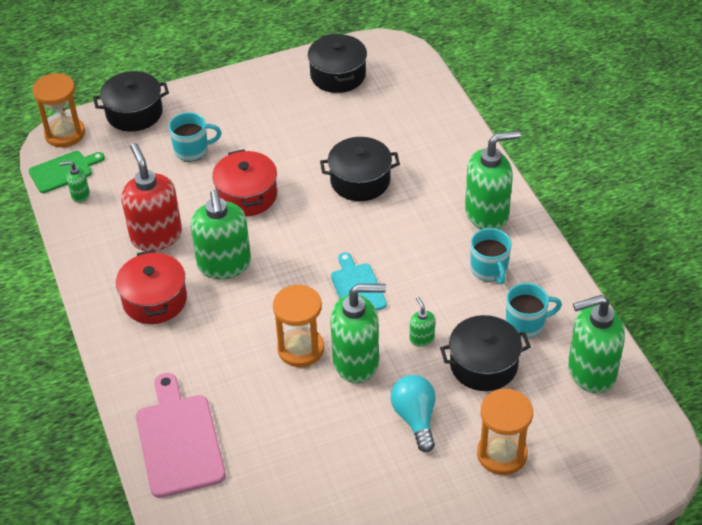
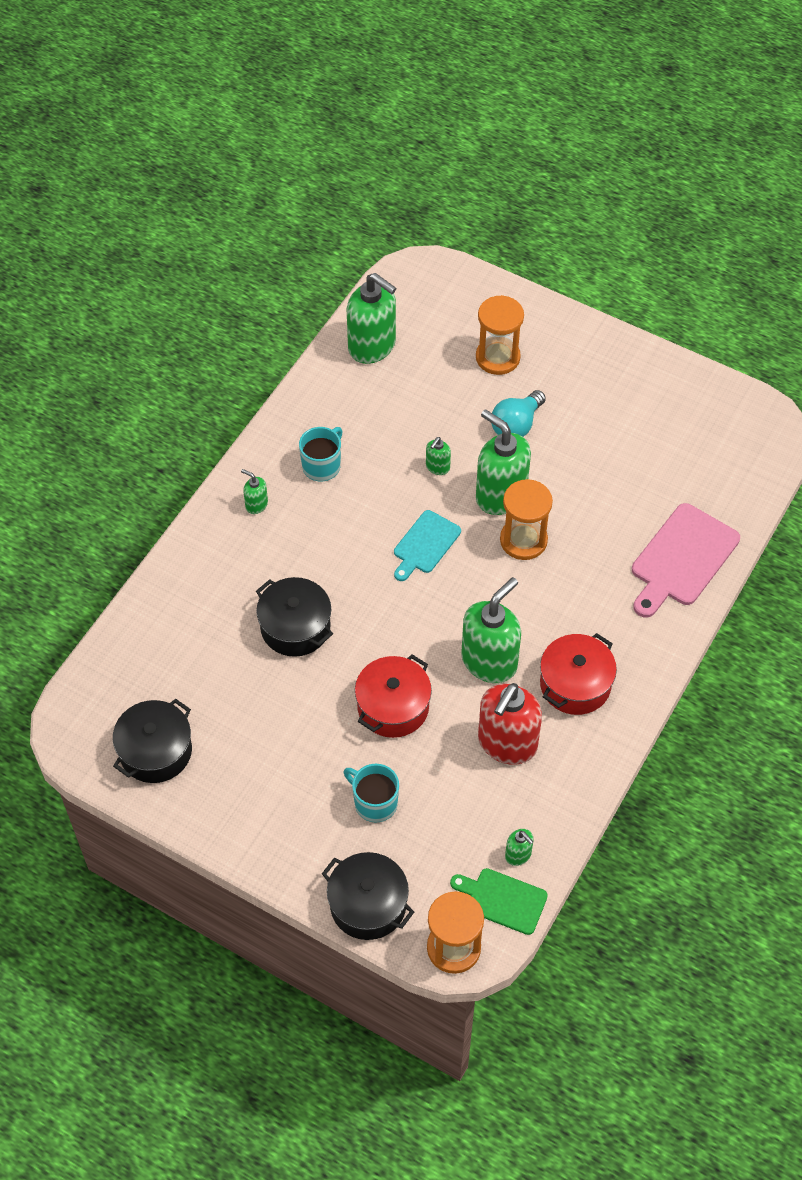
camera: 130 degrees left, 10 degrees up
(483, 365) = (426, 413): black pot -> none
(487, 214) = (256, 504): green soap dispenser -> green soap dispenser, size x0.45
(526, 324) = (360, 409): turquoise mug -> none

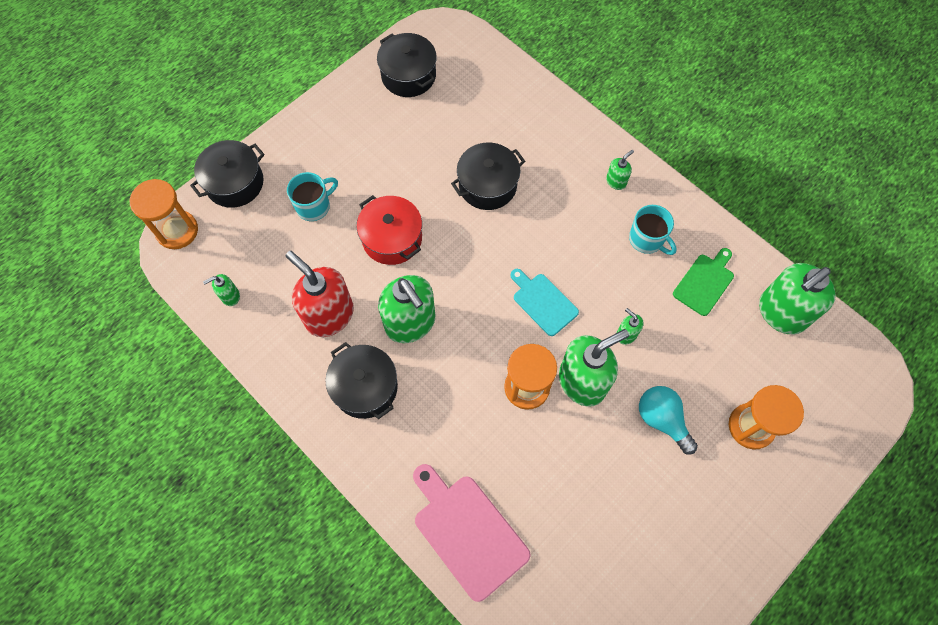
camera: 105 degrees right, 10 degrees up
(503, 900) = (198, 274): green cutting board -> green cutting board (704, 282)
(575, 684) = (365, 387): red pot -> black pot

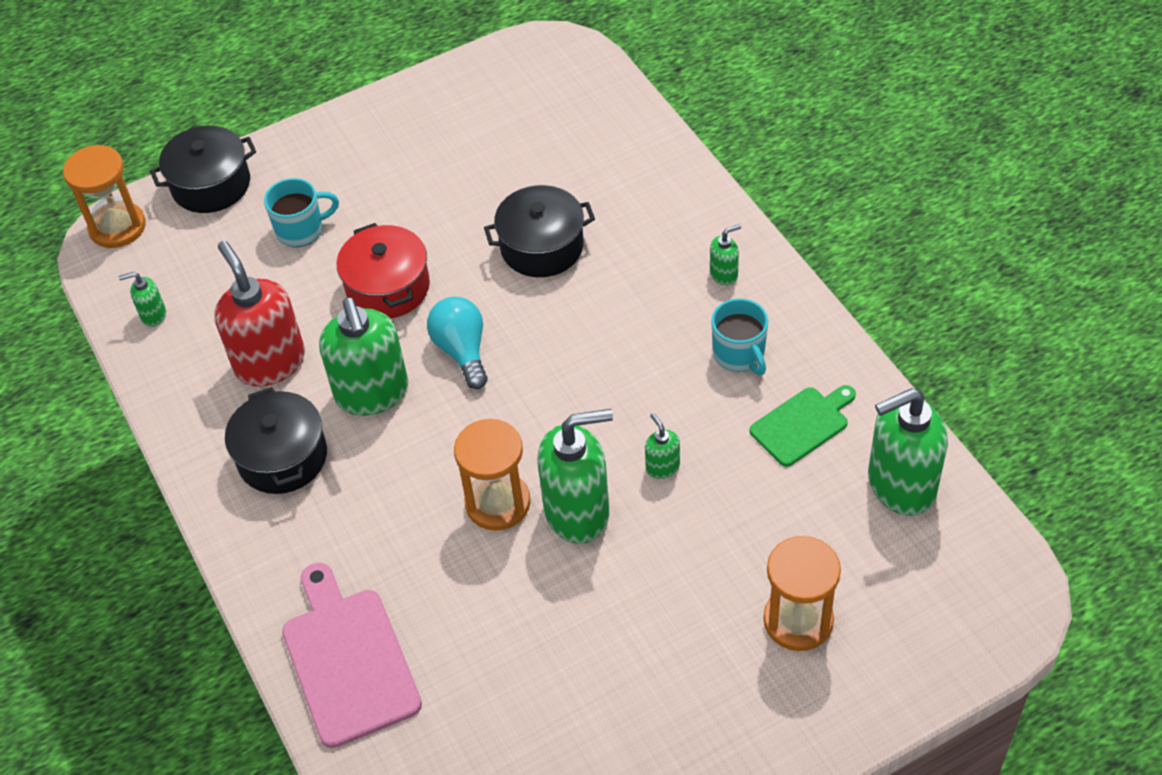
camera: 20 degrees right, 15 degrees down
(408, 75) = (487, 96): black pot -> none
(543, 302) = (562, 404): turquoise cutting board -> none
(662, 420) = (671, 584): turquoise light bulb -> turquoise light bulb (462, 351)

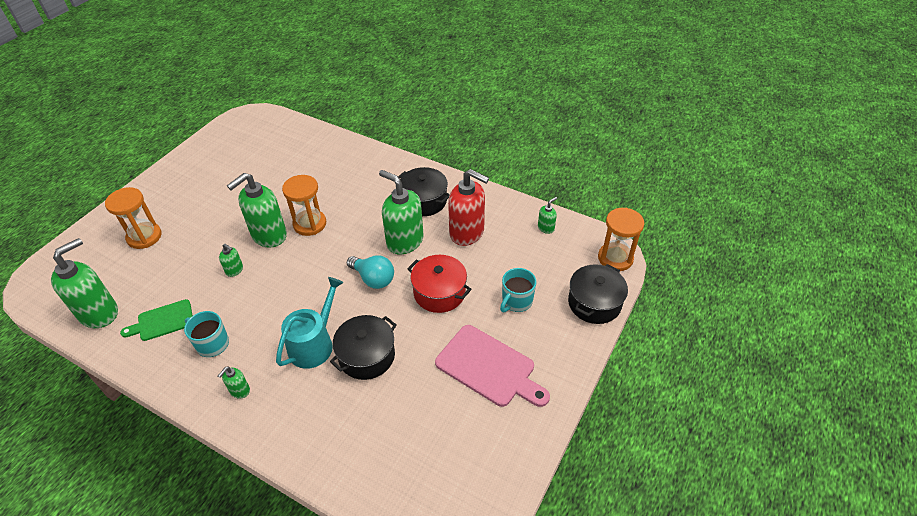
camera: 145 degrees right, 5 degrees down
(348, 660) = (337, 154): pink cutting board -> pink cutting board (488, 367)
(600, 292) = (314, 344): none -> turquoise watering can
(802, 424) = (163, 321): green cutting board -> green cutting board turned 45 degrees clockwise

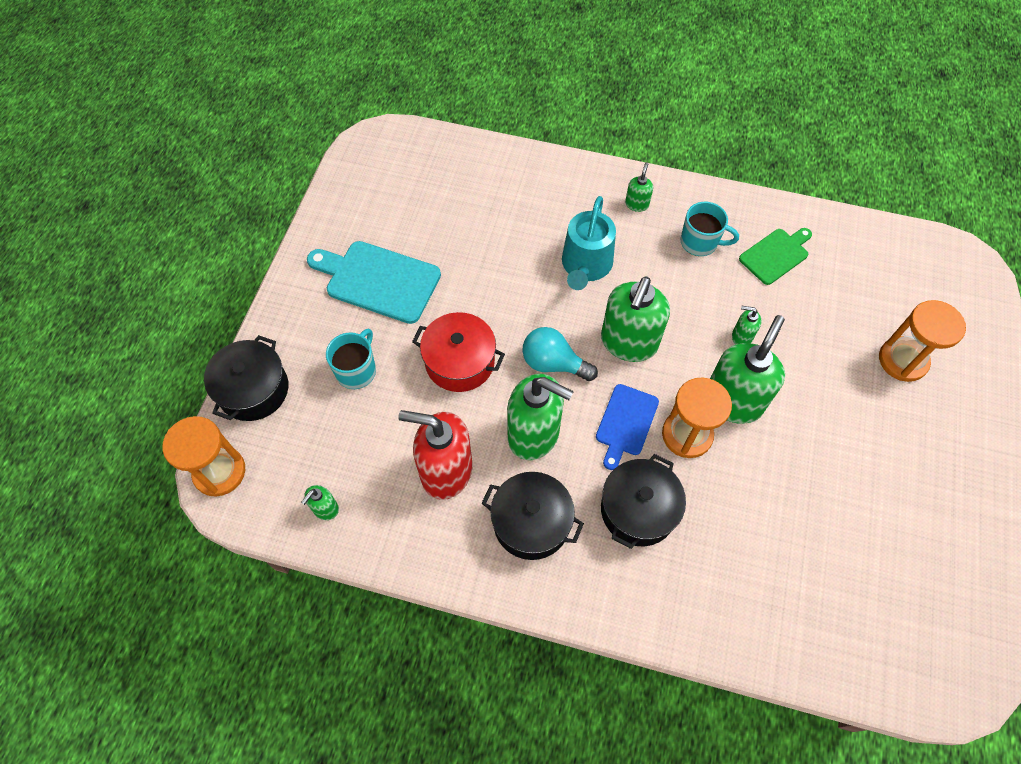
camera: 165 degrees right, 15 degrees up
(99, 313) = (856, 249): green soap dispenser -> green soap dispenser (628, 343)
(343, 236) = (626, 423): none -> blue cutting board
(366, 356) = (520, 265): black pot -> black pot (638, 510)
(488, 367) = (378, 280): pink cutting board -> turquoise cutting board

